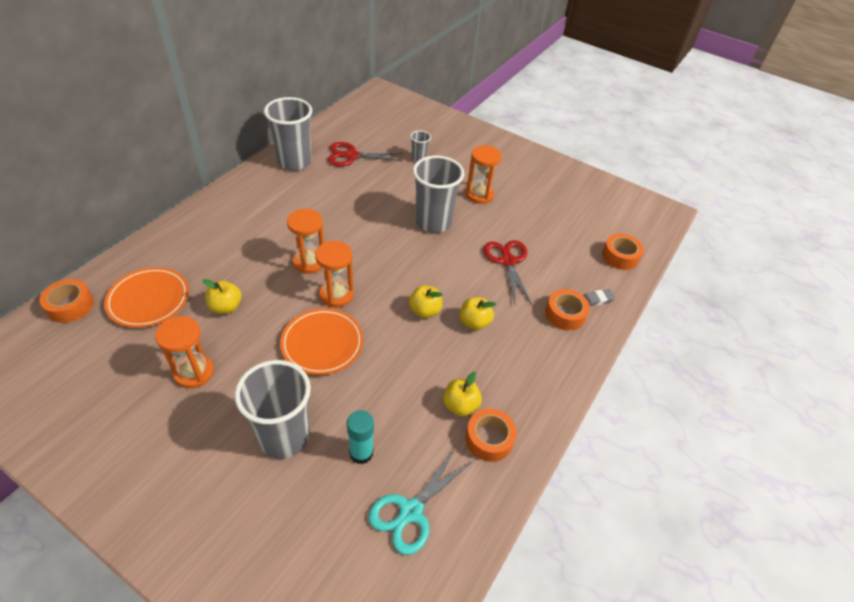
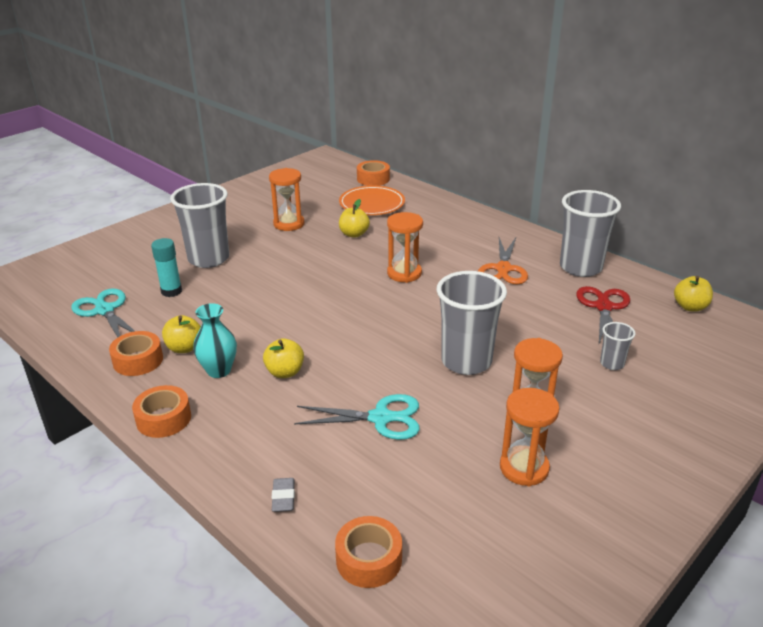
camera: 105 degrees right, 15 degrees down
(298, 202) = (503, 269): none -> orange scissors
(322, 343) = (294, 277): orange plate -> none
(336, 295) = (354, 287): orange hourglass -> orange hourglass (524, 468)
(425, 311) = (314, 339): yellow apple -> yellow apple (690, 307)
(485, 368) = (219, 370): none -> turquoise vase
(507, 261) = (381, 418): red scissors -> turquoise scissors
(565, 314) = (269, 455): orange tape -> orange tape (164, 419)

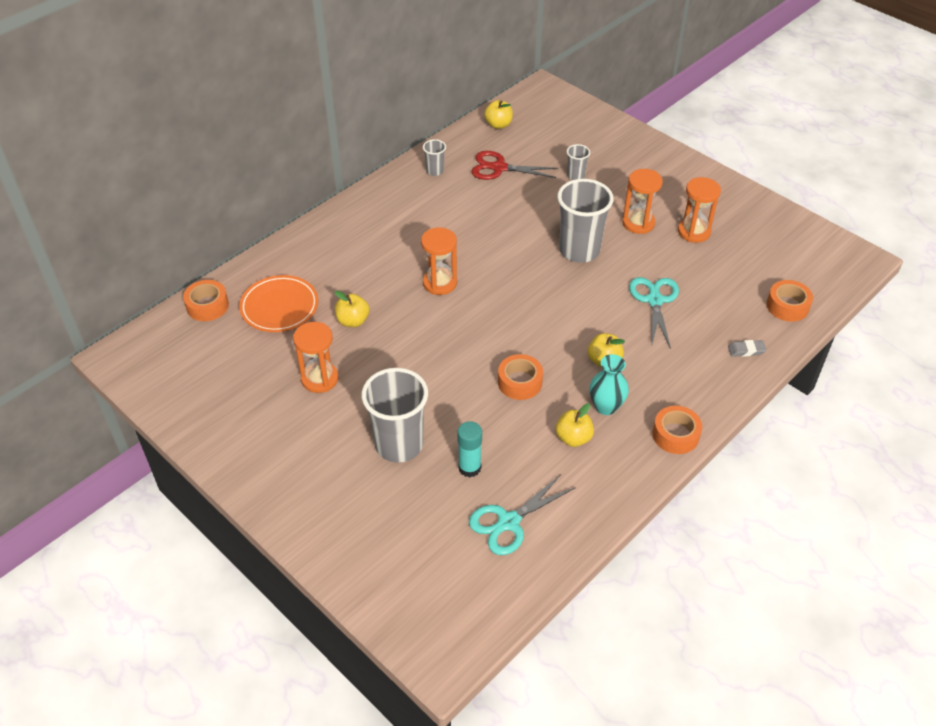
camera: 90 degrees left, 15 degrees up
(138, 360) = (596, 471): orange tape -> orange tape (519, 382)
(503, 269) = (435, 217): orange scissors -> none
(580, 267) = (435, 171): grey cup -> grey cup, size x0.47

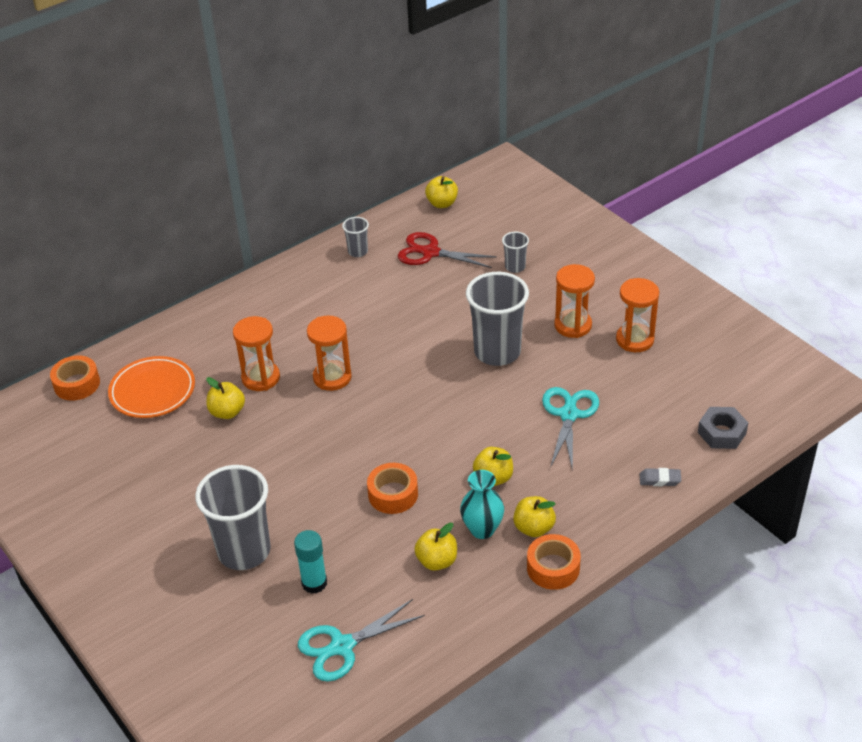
camera: 10 degrees right, 5 degrees down
(320, 379) = (176, 472): orange hourglass -> orange hourglass (261, 378)
(650, 401) = (534, 528): none -> yellow apple
(787, 306) = (722, 433): orange tape -> grey nut

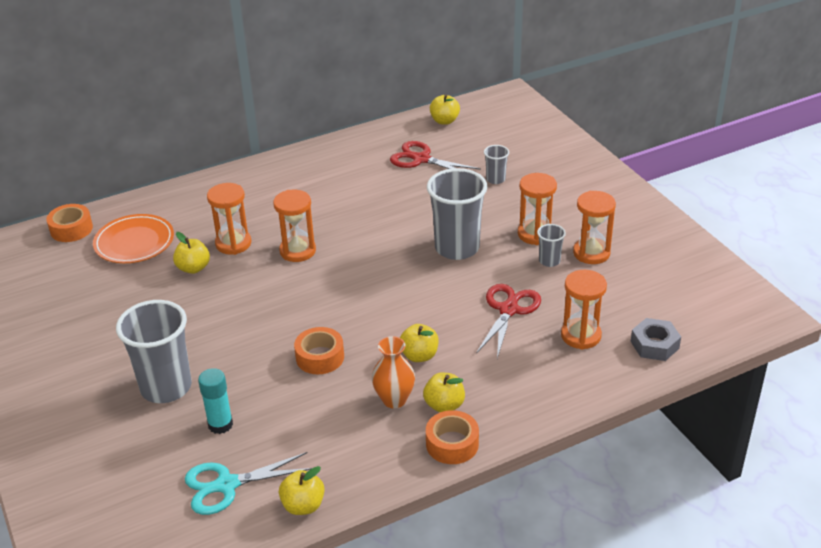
camera: 10 degrees right, 5 degrees down
(358, 251) = (355, 151): grey cup -> grey cup (549, 261)
(437, 561) = (342, 421): yellow apple -> yellow apple (303, 505)
(482, 529) = (394, 399): turquoise vase -> orange vase
(569, 414) = (508, 310): turquoise scissors -> red scissors
(647, 433) = (581, 335): none -> orange hourglass
(660, 479) = (581, 379): grey eraser -> none

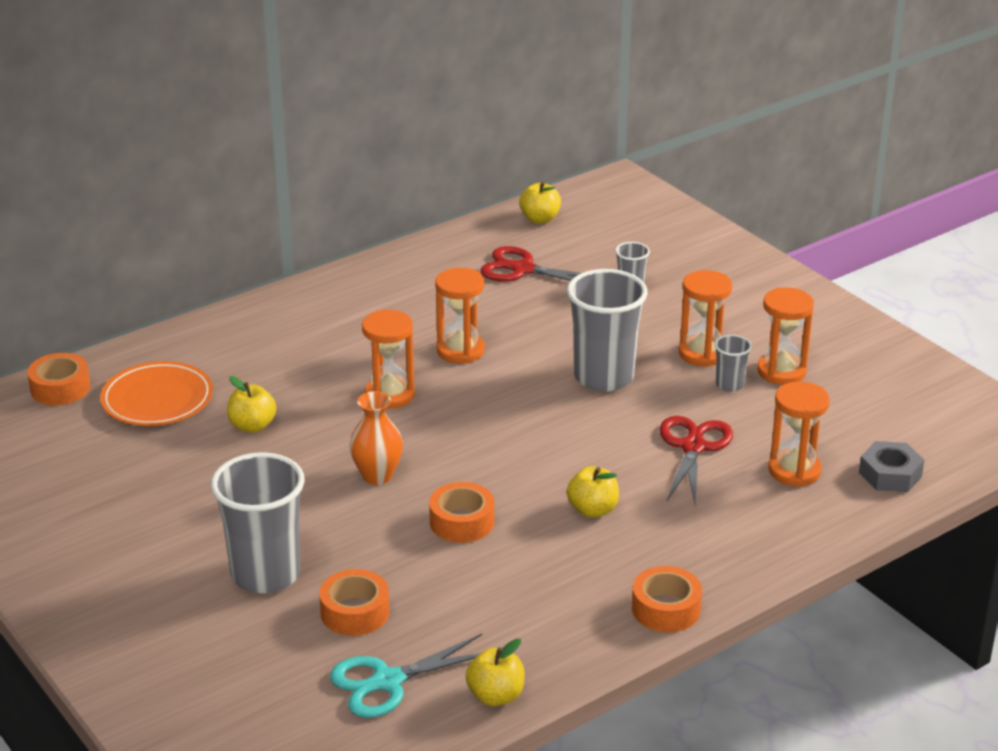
camera: 10 degrees left, 5 degrees down
(220, 424) = (355, 612): turquoise glue stick -> orange tape
(233, 244) = (297, 392): orange hourglass -> orange hourglass (460, 350)
(394, 399) = (576, 564): orange vase -> orange vase (377, 475)
(444, 405) = (642, 565): yellow apple -> none

